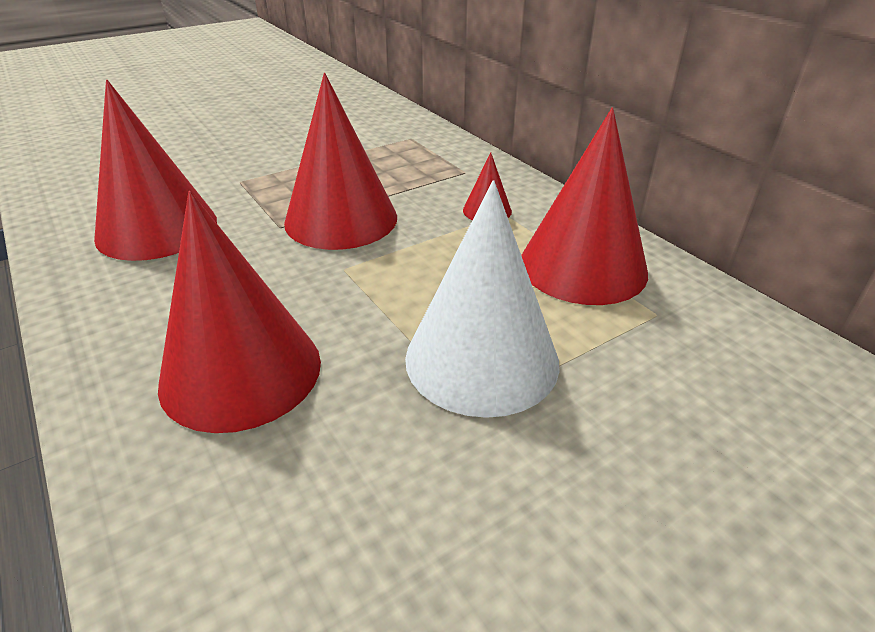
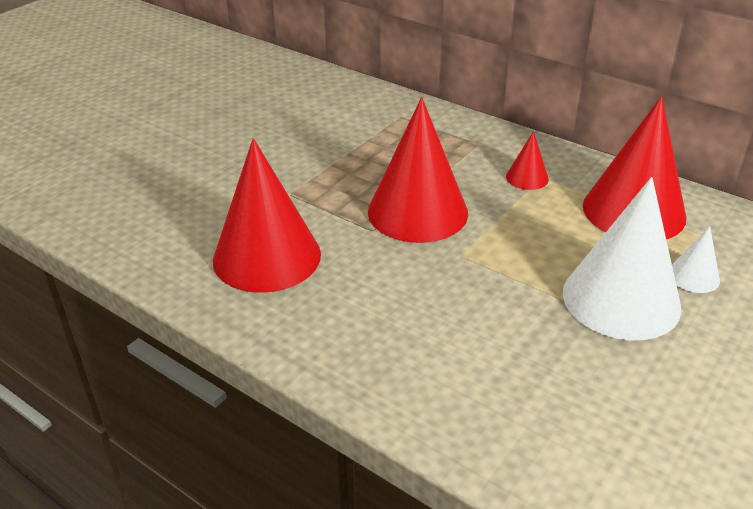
camera: 20 degrees left, 0 degrees up
(241, 372) = (465, 354): red cone -> none
(600, 355) = (693, 276): none -> white cone

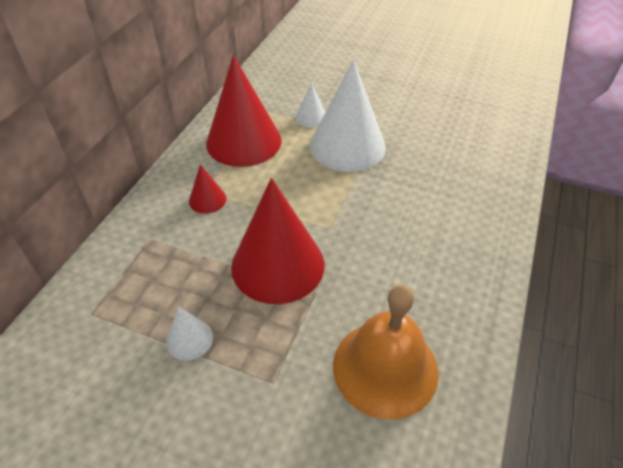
camera: 105 degrees left, 10 degrees up
(267, 256) = (385, 368): red cone -> orange bell
(353, 158) = (189, 339): none -> white cone

